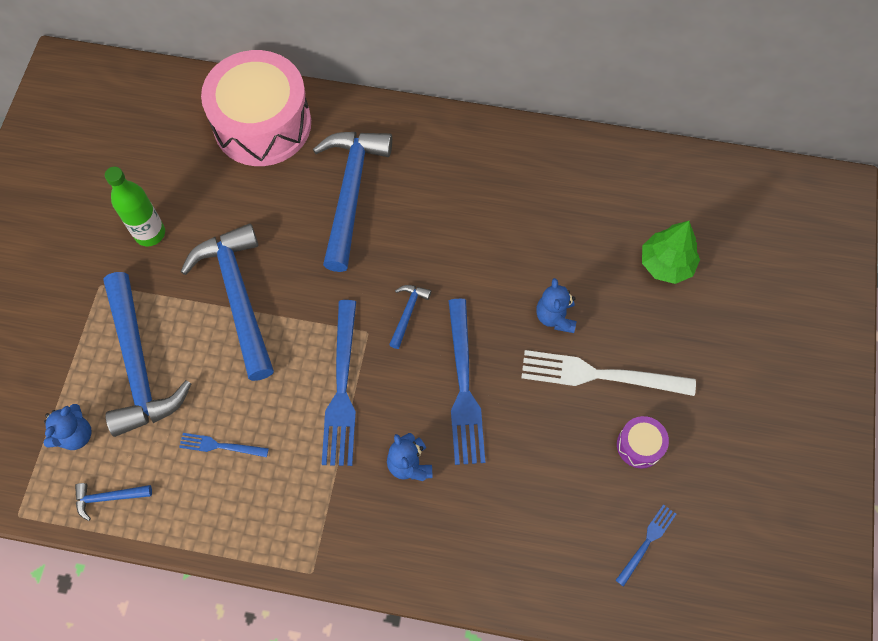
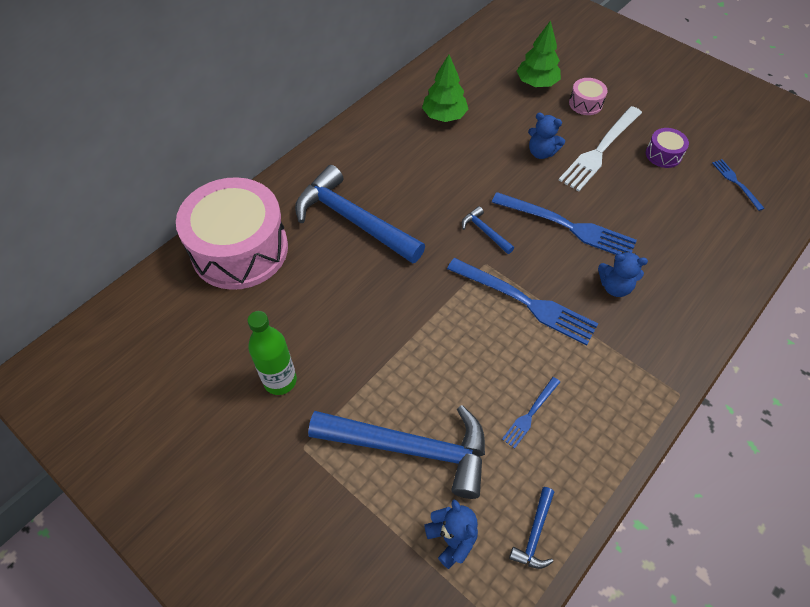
camera: 60 degrees left, 10 degrees down
(238, 297) = (394, 338): blue hammer -> none
(545, 198) = (444, 116): none -> green tree
(668, 329) = (585, 103): none -> pink drum

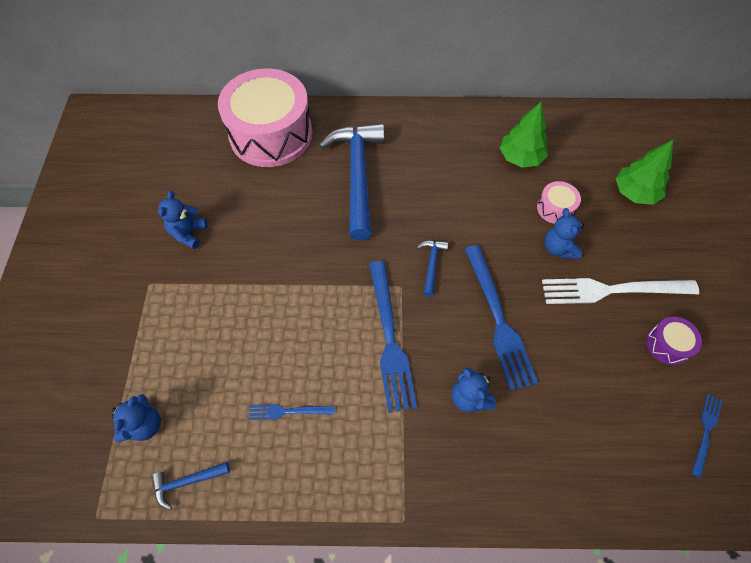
camera: 50 degrees right, 5 degrees up
(280, 381) = (188, 233): green bottle -> blue teddy bear
(410, 448) = (196, 349): blue hammer -> none
(585, 103) = (656, 244): pink drum -> pink drum (555, 208)

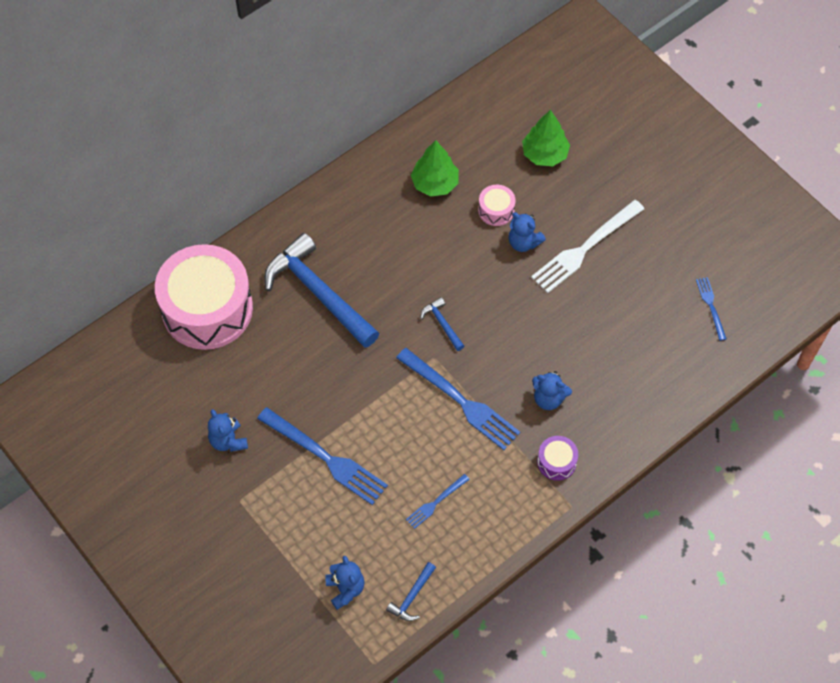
camera: 40 degrees left, 0 degrees up
(498, 320) = (524, 330): blue fork -> blue fork (326, 458)
(667, 345) = (649, 263): purple drum -> purple drum (556, 462)

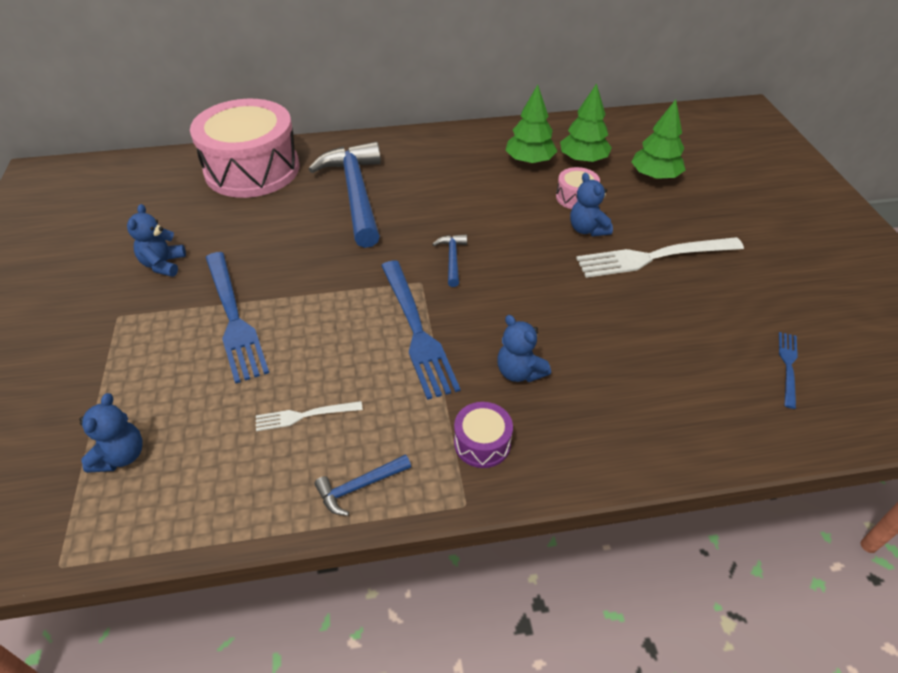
camera: 30 degrees right, 15 degrees down
(412, 596) = (182, 507): blue hammer -> blue hammer (359, 486)
(436, 502) = (304, 415): blue fork -> white fork
(477, 160) = (583, 160): none -> green tree

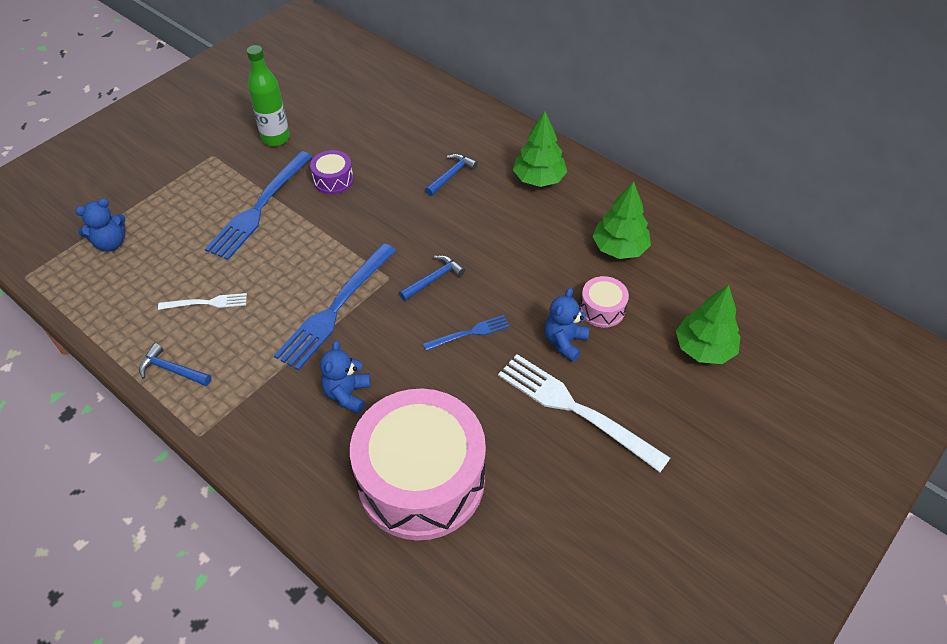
camera: 50 degrees right, 5 degrees up
(163, 264) = (275, 138): blue teddy bear -> green bottle
(252, 169) = (416, 104): pink drum -> pink drum (421, 479)
(304, 415) = (207, 303): white fork -> white fork turned 135 degrees clockwise
(356, 194) = (451, 175): blue hammer -> blue hammer, size x0.43
(482, 443) = (260, 413): purple drum -> purple drum (333, 180)
(583, 160) = (666, 283): green tree -> green tree (539, 179)
(788, 366) = (523, 581): blue fork -> blue fork (470, 333)

